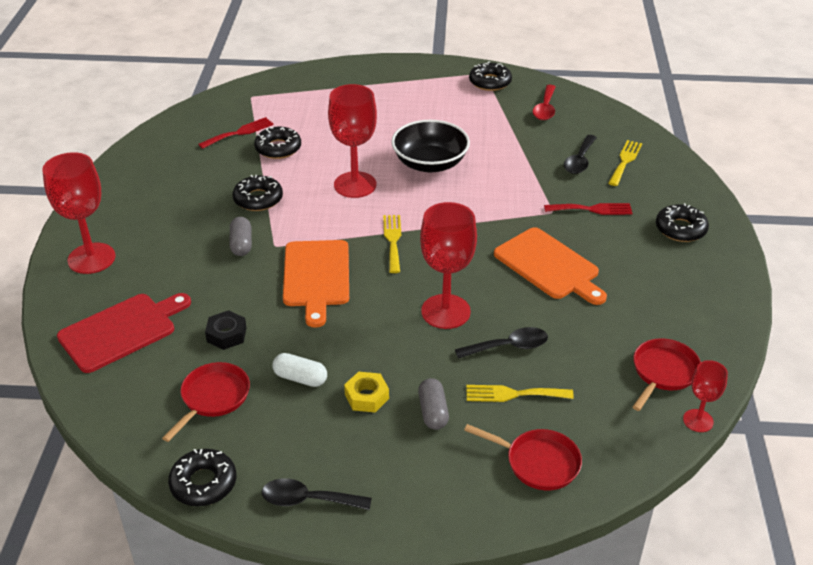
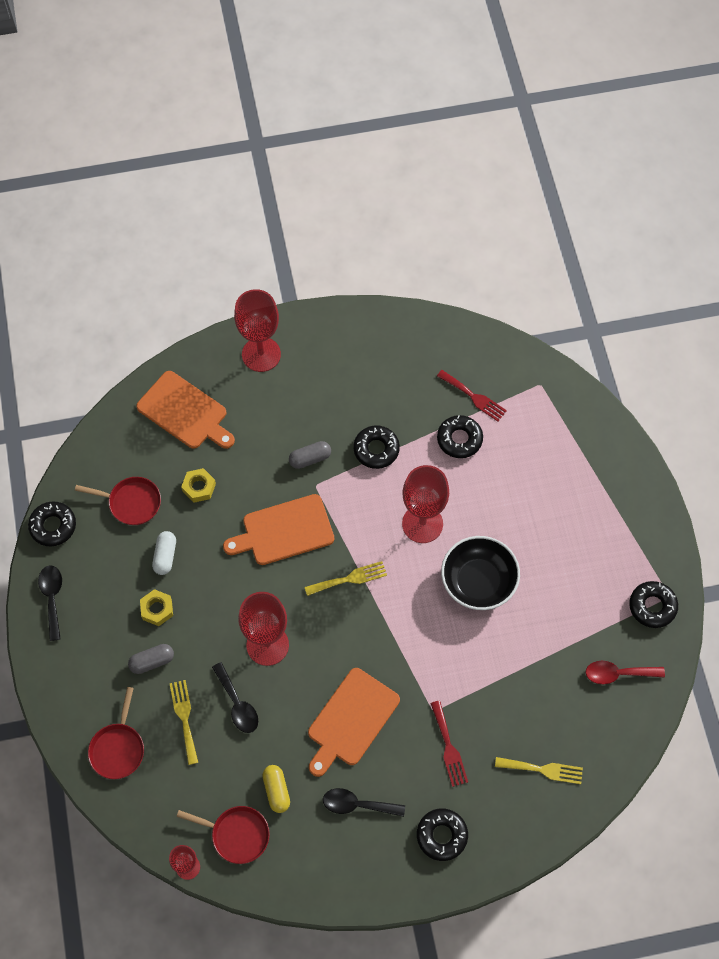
camera: 75 degrees right, 25 degrees up
(121, 331) = (185, 412): red cutting board -> orange cutting board
(226, 335) = (199, 487): black nut -> yellow nut
(579, 161) = (529, 724): black spoon -> black spoon (357, 804)
(616, 332) = (276, 791): none -> yellow capsule

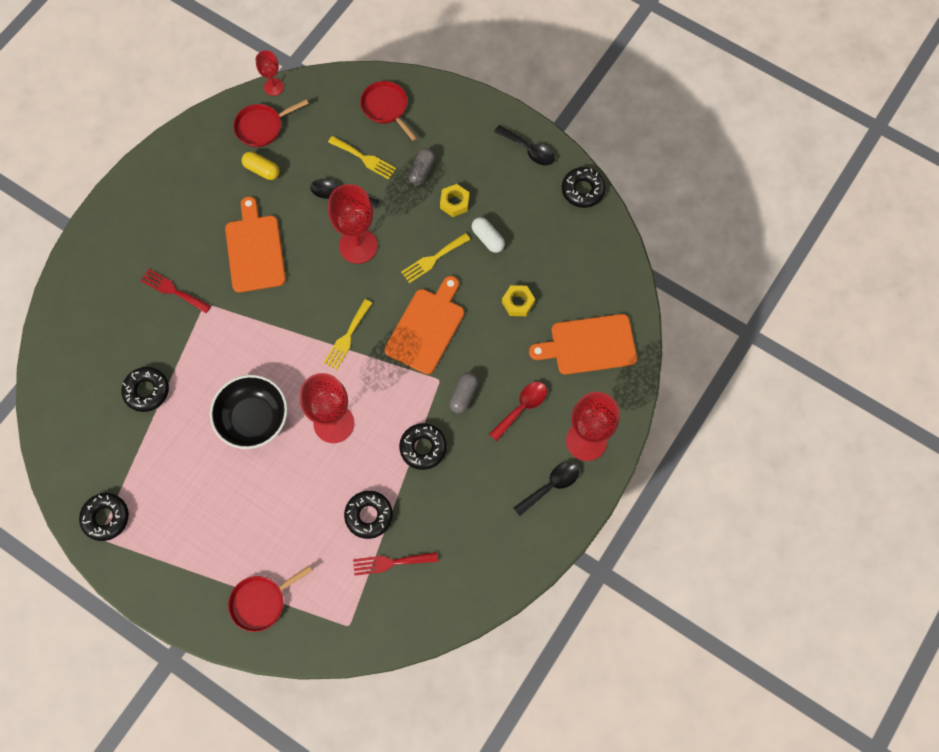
camera: 135 degrees right, 5 degrees up
(131, 502) = (551, 251): red pan -> red pan (261, 602)
(357, 804) = (202, 206): black spoon -> black spoon (551, 486)
(442, 835) = (129, 235): black donut -> black donut (147, 391)
(543, 770) = (94, 332): yellow fork -> yellow fork (433, 259)
(617, 674) = (93, 443): red spoon -> red spoon (522, 408)

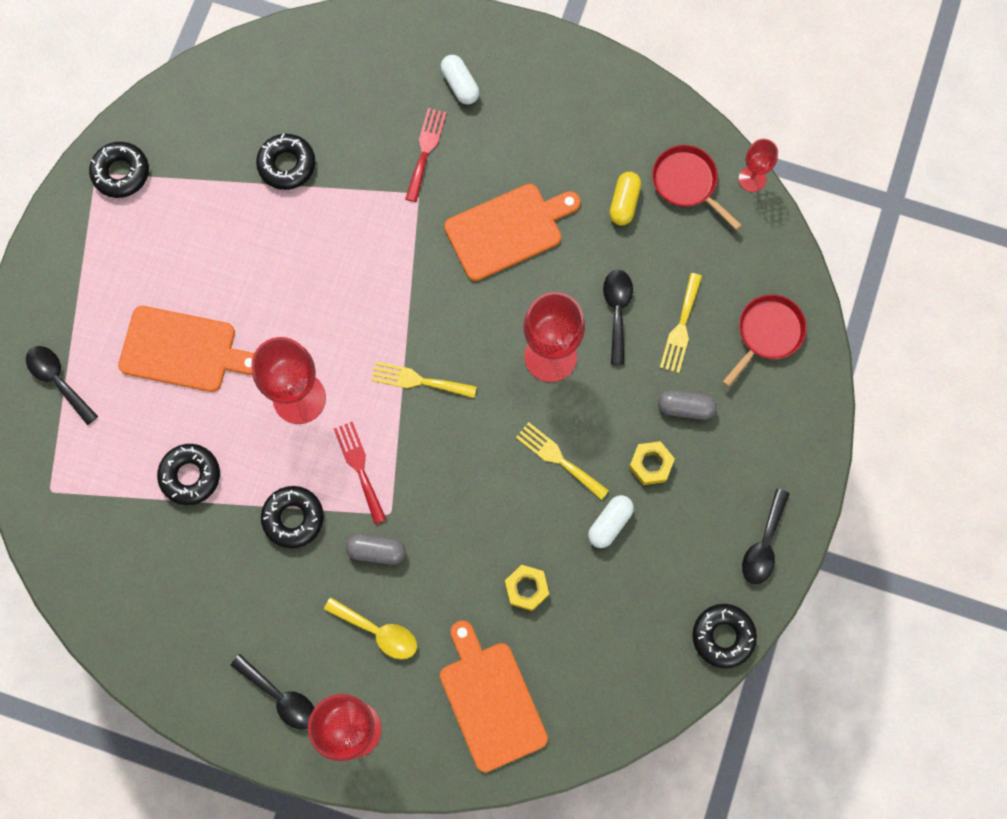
camera: 75 degrees right, 5 degrees up
(130, 254) = (460, 85): none -> white capsule
(253, 418) = (282, 299): black bowl -> none
(261, 602) = (58, 380): red pan -> black spoon
(391, 562) = (137, 519): red fork -> red fork (359, 468)
(426, 328) = (458, 477): orange cutting board -> orange cutting board (183, 350)
(522, 408) = (378, 632): red spoon -> yellow spoon

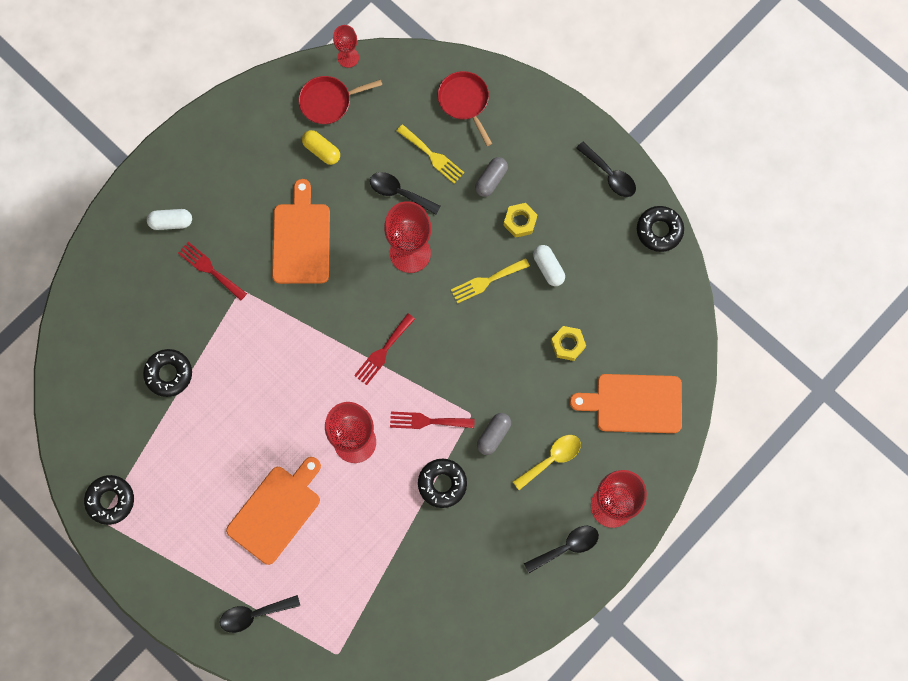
camera: 65 degrees left, 0 degrees up
(190, 476) = (375, 545): black donut -> none
(418, 380) = (383, 351): yellow fork -> red fork

